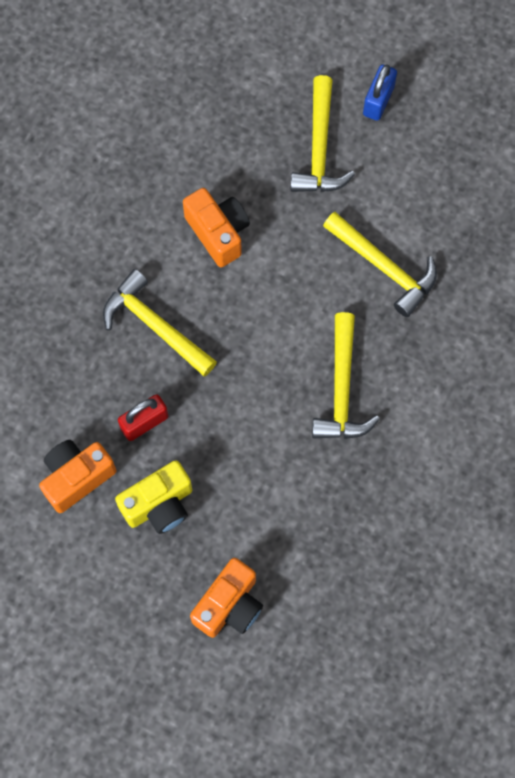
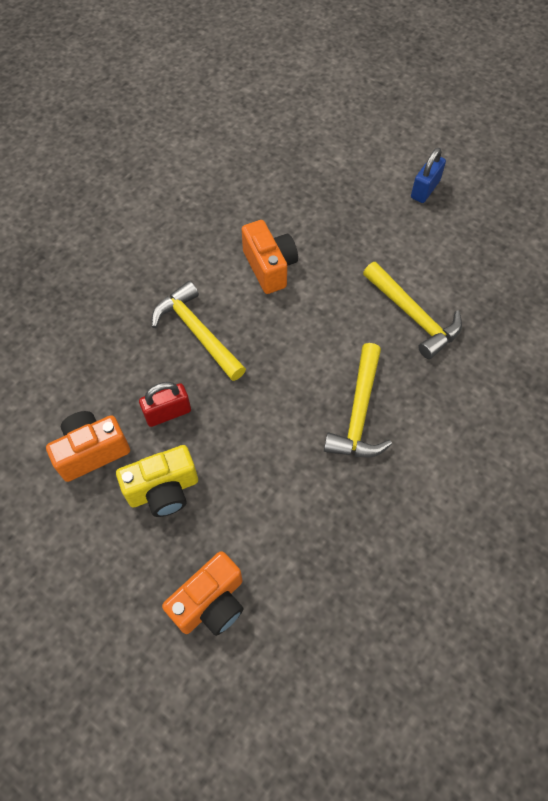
camera: 10 degrees right, 10 degrees down
(319, 148) = (369, 216): yellow hammer -> none

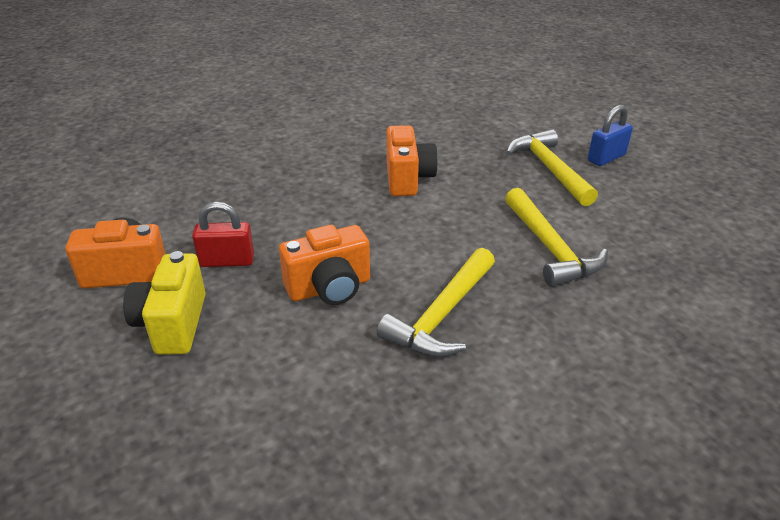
camera: 20 degrees right, 25 degrees down
(163, 490) = (173, 324): yellow camera -> yellow camera turned 90 degrees clockwise
(197, 332) = (302, 208): yellow hammer -> yellow hammer (549, 169)
(210, 603) = (142, 452): orange camera -> orange camera (329, 288)

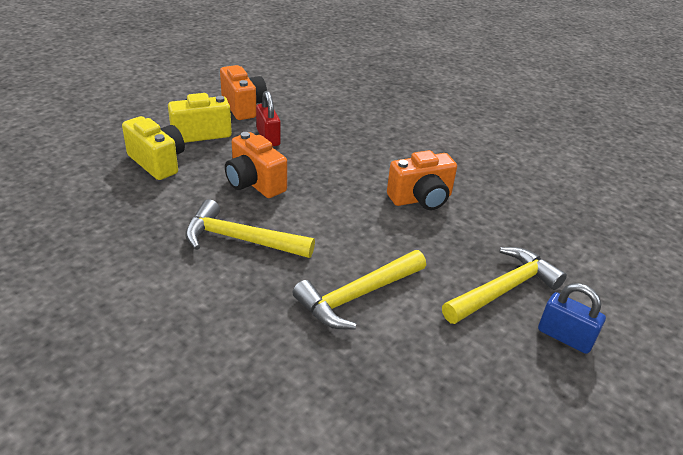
camera: 70 degrees right, 0 degrees up
(230, 379) = (157, 162): none -> yellow camera

